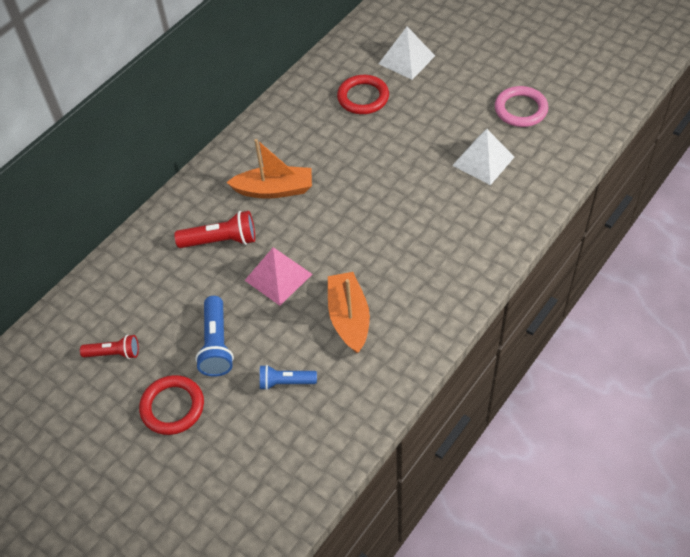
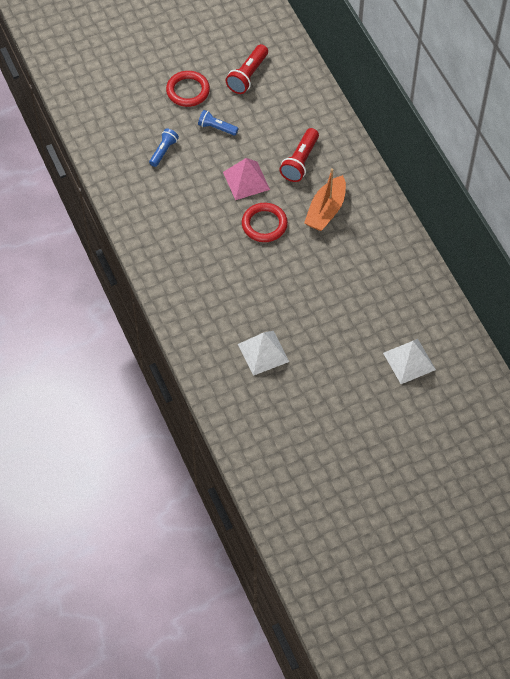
camera: 115 degrees right, 5 degrees up
(114, 353) = (248, 76): red flashlight -> red flashlight, size x1.50
(216, 344) = (216, 128): blue flashlight -> blue flashlight, size x0.66
(349, 318) = (185, 204): orange boat -> none
(363, 97) = (384, 309): red ring -> red ring (264, 224)
(520, 109) = (298, 409): pink ring -> none

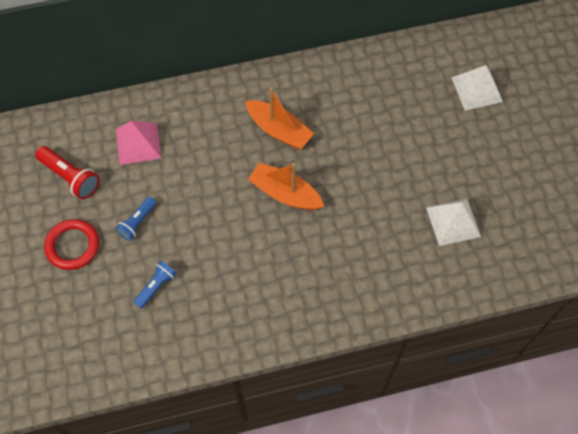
camera: 80 degrees left, 5 degrees up
(163, 151) = (156, 286): blue flashlight -> blue flashlight turned 90 degrees clockwise
(246, 180) = (221, 202): pink pyramid -> pink pyramid (138, 143)
(264, 224) = (285, 193): red ring -> orange boat
(300, 161) = (208, 144): red flashlight -> none

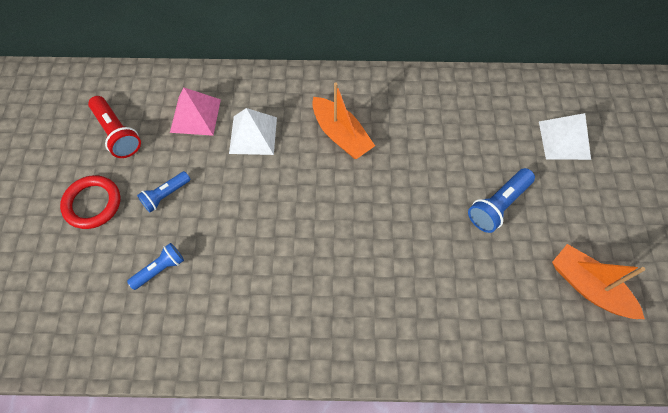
camera: 15 degrees right, 0 degrees up
(285, 193) = (328, 202): orange boat -> orange boat (589, 287)
(433, 161) = (498, 205): none -> blue flashlight
(453, 221) = (505, 279): white pyramid -> white pyramid (253, 135)

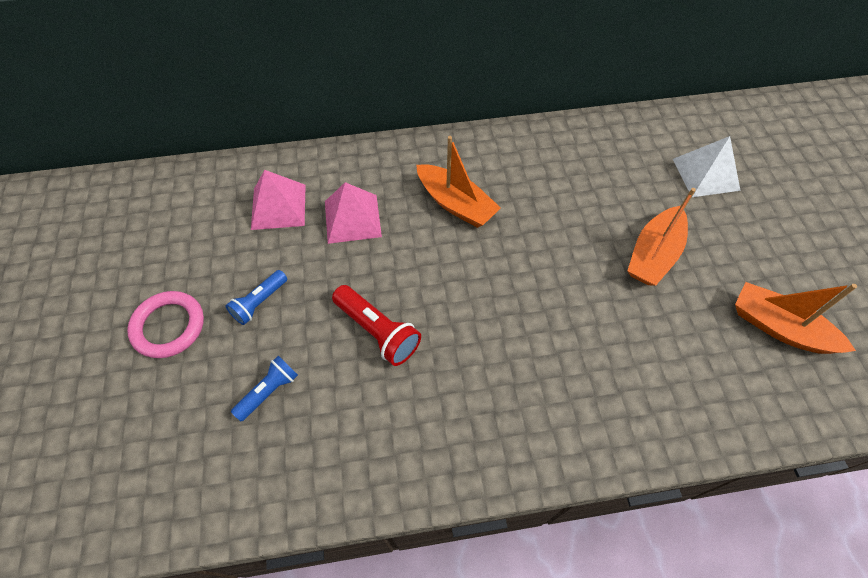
camera: 10 degrees left, 5 degrees down
(92, 204) = (168, 326): red ring -> pink ring
(117, 133) = (186, 240): red flashlight -> red flashlight (377, 331)
(253, 135) = (352, 218): white pyramid -> pink pyramid
(498, 205) = (653, 254): blue flashlight -> orange boat

